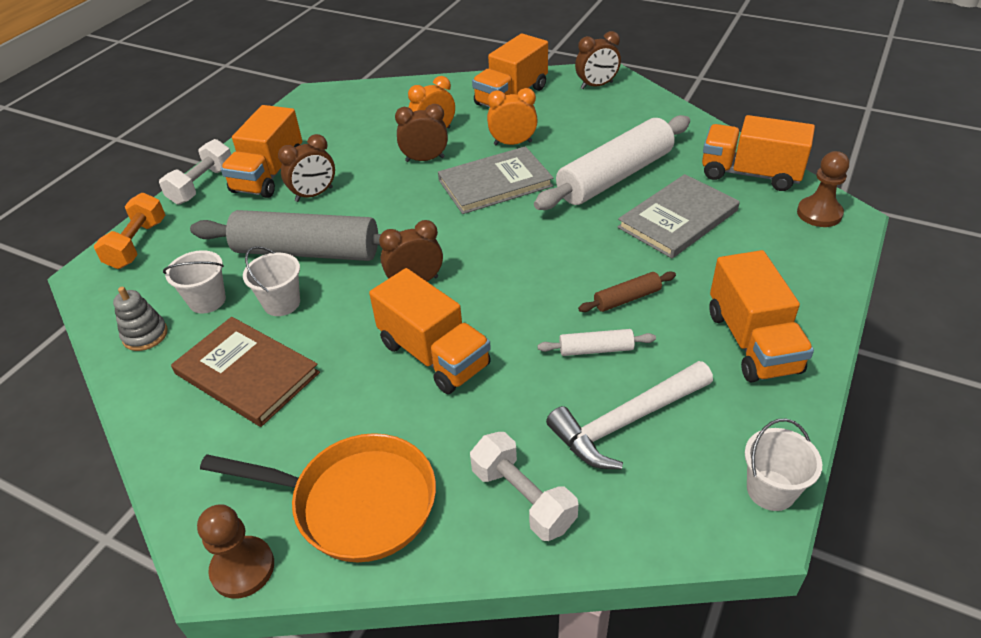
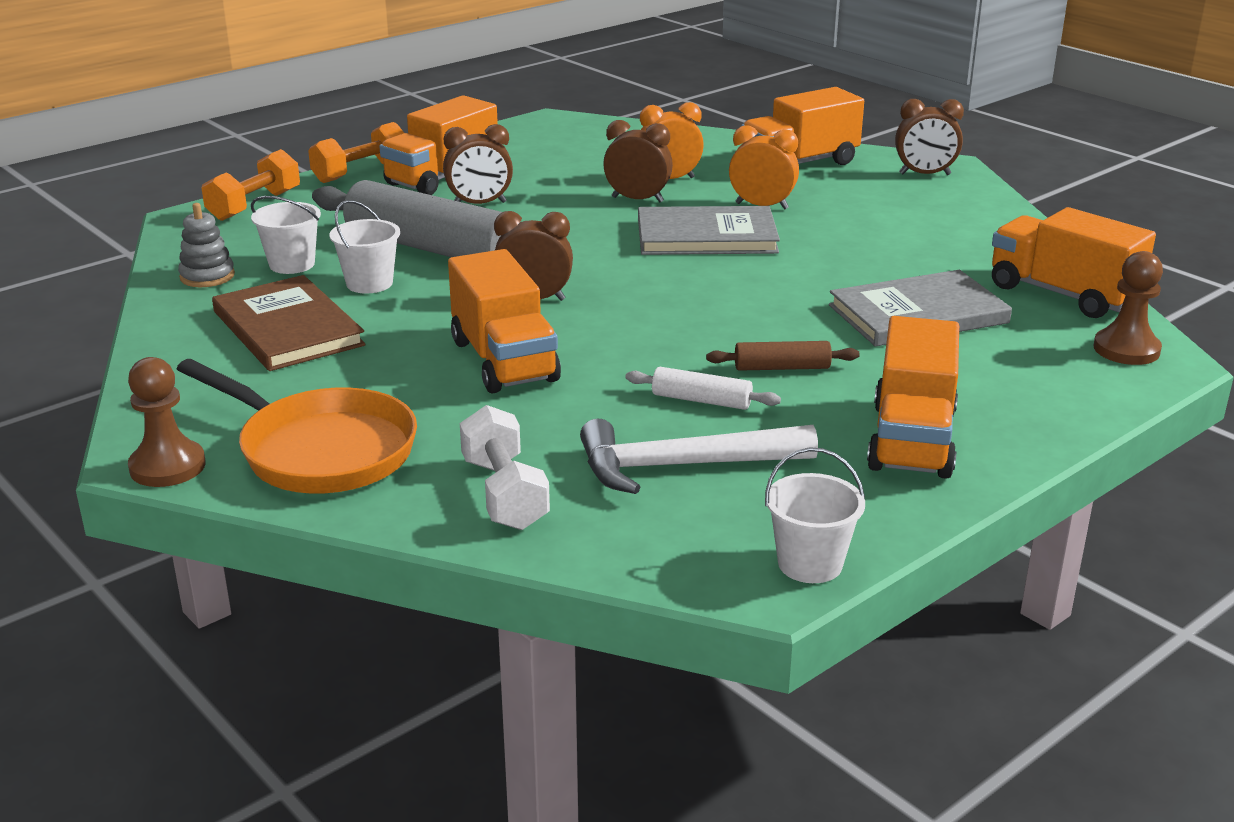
camera: 20 degrees right, 15 degrees down
(202, 185) = (361, 172): white dumbbell -> orange dumbbell
(615, 176) = (869, 260): white rolling pin -> none

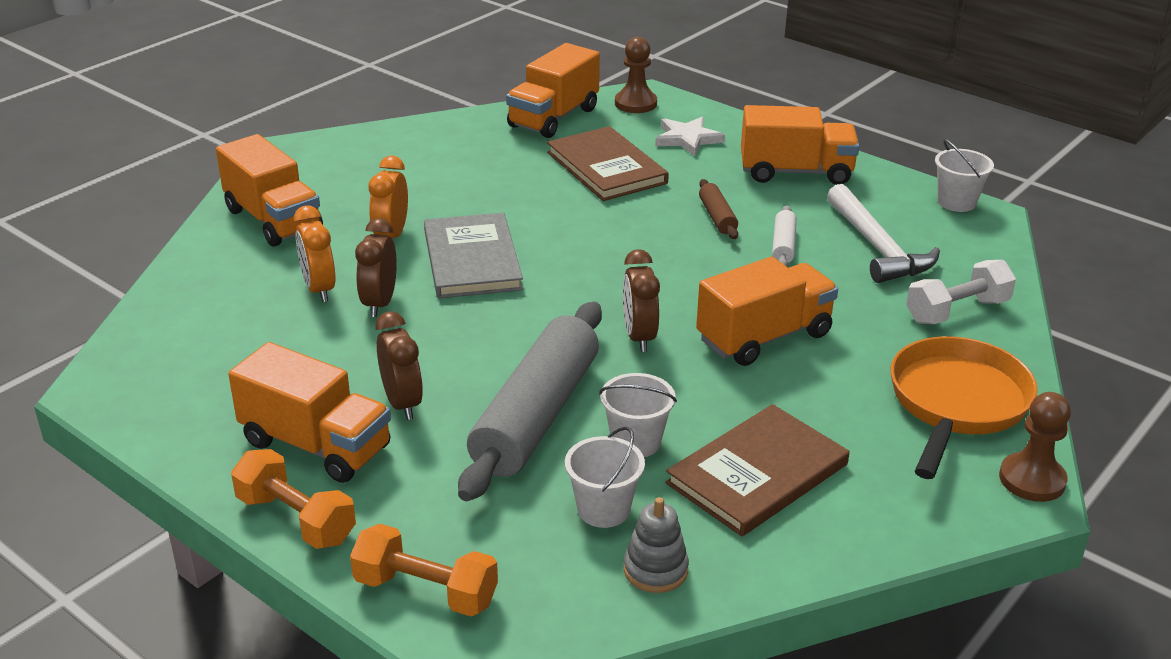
camera: 100 degrees left, 5 degrees up
(918, 314) = (606, 168): grey book -> brown book
(925, 174) = (303, 161): brown clock -> none
(1013, 374) = (687, 139): none -> white star

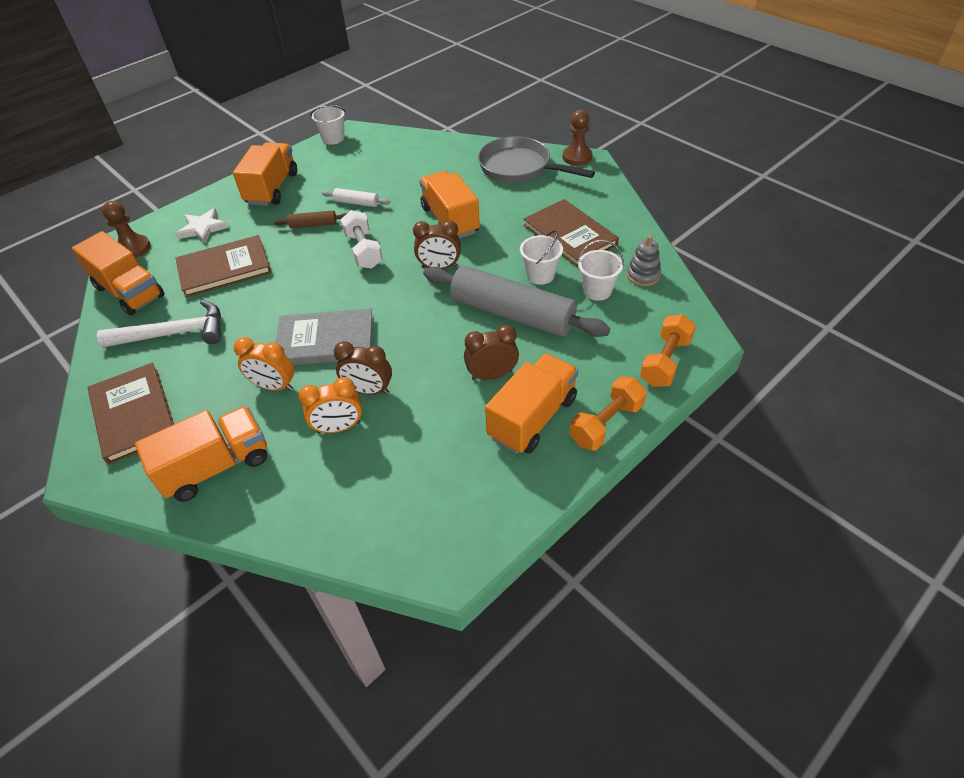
camera: 80 degrees left, 15 degrees up
(355, 160) = (133, 414): none -> brown book
(877, 247) = (370, 171): white hammer -> white hammer (174, 333)
(956, 404) = (519, 168): orange pan -> grey pan
(957, 311) = (440, 155): white dumbbell -> white dumbbell (363, 250)

